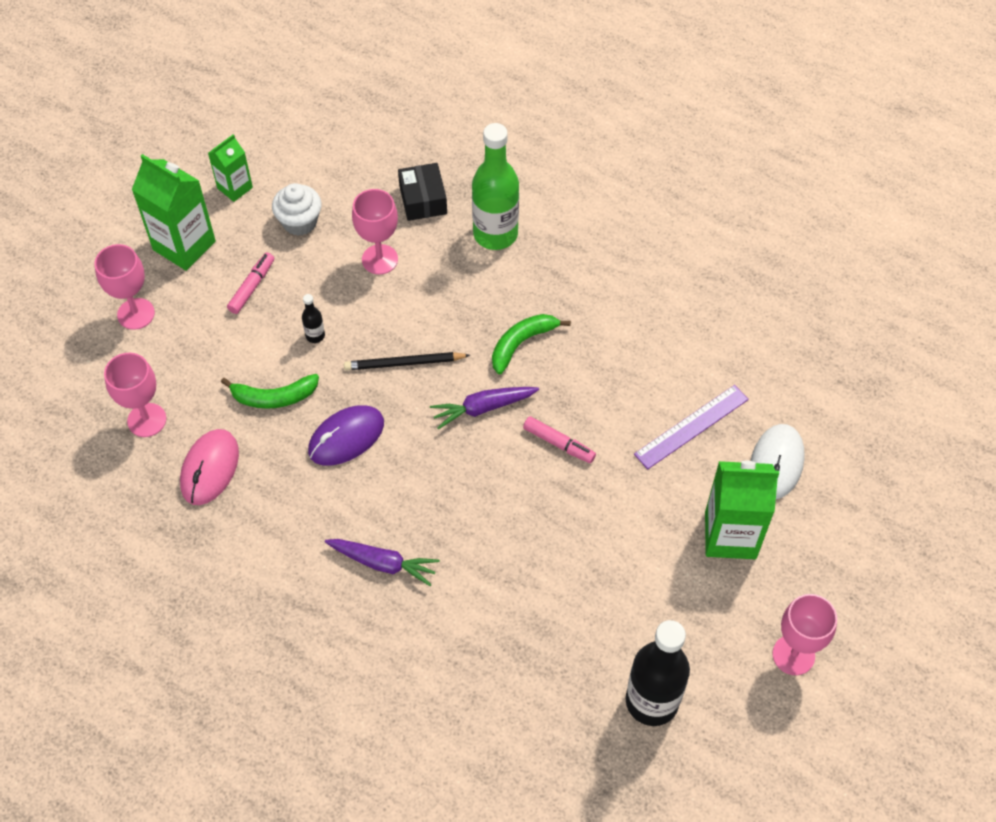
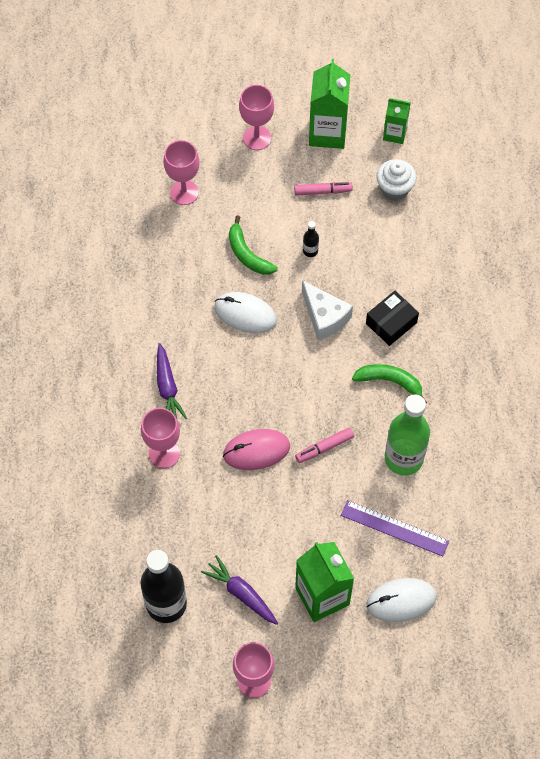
camera: 60 degrees right, 5 degrees up
(210, 468) = (172, 248): pink mouse -> pink mouse (256, 450)
(346, 437) = (245, 314): purple mouse -> white mouse
(380, 259) = (398, 255): pink goblet -> pink goblet (164, 453)
(404, 363) = (324, 317): black pencil -> white cheese
(423, 200) = (468, 253): black box -> black box (391, 323)
(483, 408) = (321, 385): purple carrot -> purple carrot (241, 593)
(495, 234) = (471, 316): green bottle -> green bottle (403, 458)
(559, 444) = (324, 447): pink marker -> pink marker turned 60 degrees clockwise

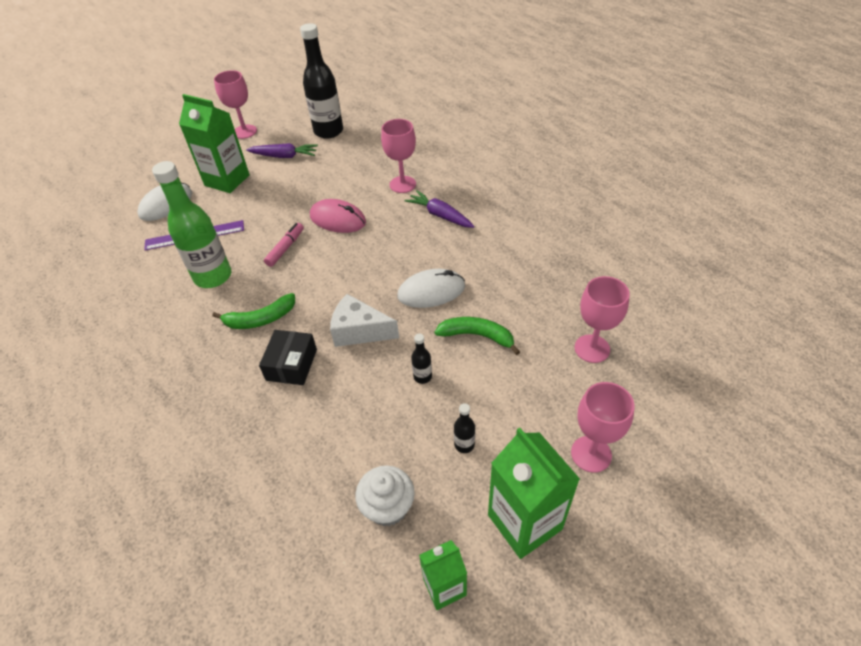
camera: 145 degrees right, 15 degrees down
(256, 450) = (338, 219): pink mouse -> pink mouse turned 75 degrees clockwise
(323, 191) = (464, 445): pink marker -> black bottle

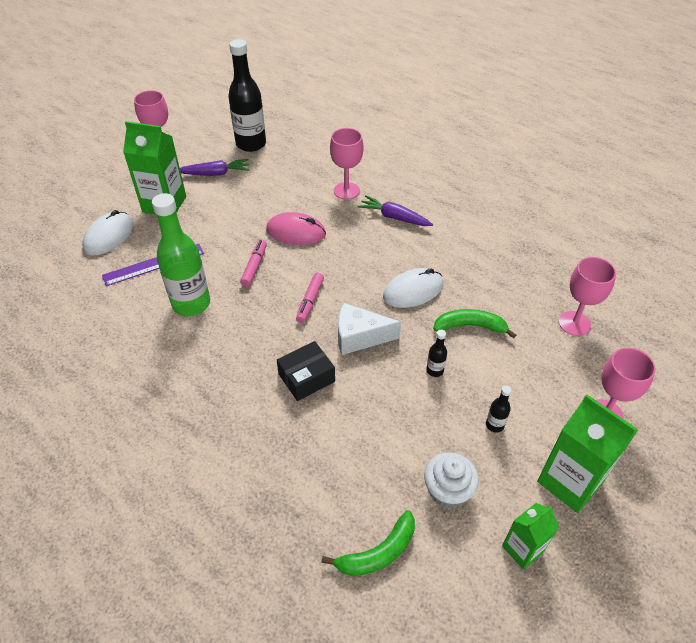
camera: 15 degrees left, 0 degrees up
(260, 319) = (257, 339): green banana -> green banana (378, 553)
(291, 364) = (306, 378): black box -> black box turned 60 degrees clockwise
(325, 289) = (310, 301): none -> pink marker

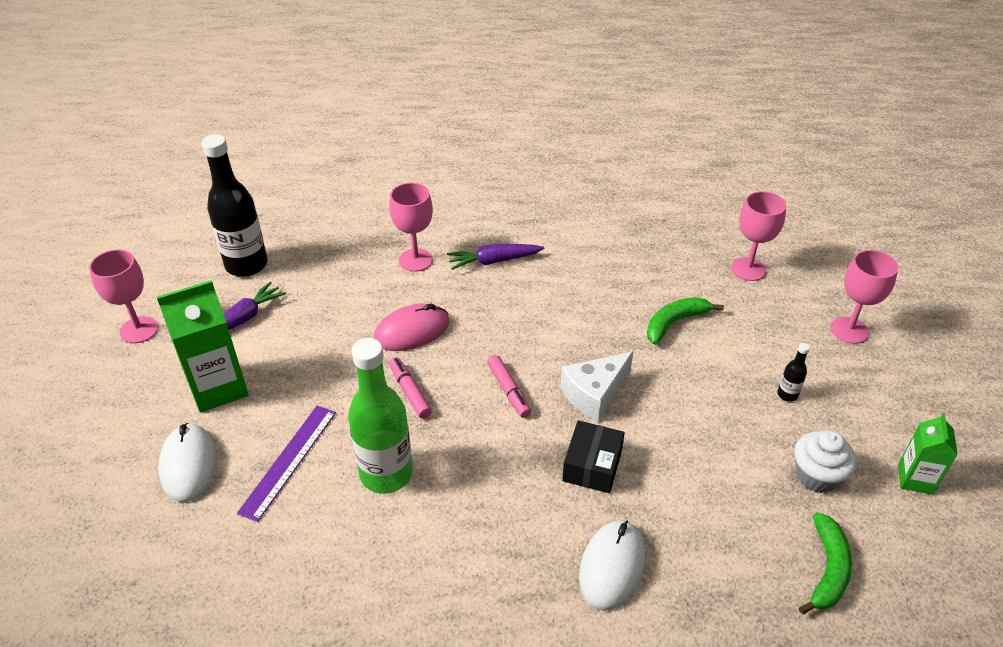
camera: 40 degrees left, 5 degrees down
(413, 291) = (591, 321): white mouse -> white mouse (612, 566)
(434, 370) = (691, 381): black bottle -> none
(570, 482) = (885, 401): green carton -> none

